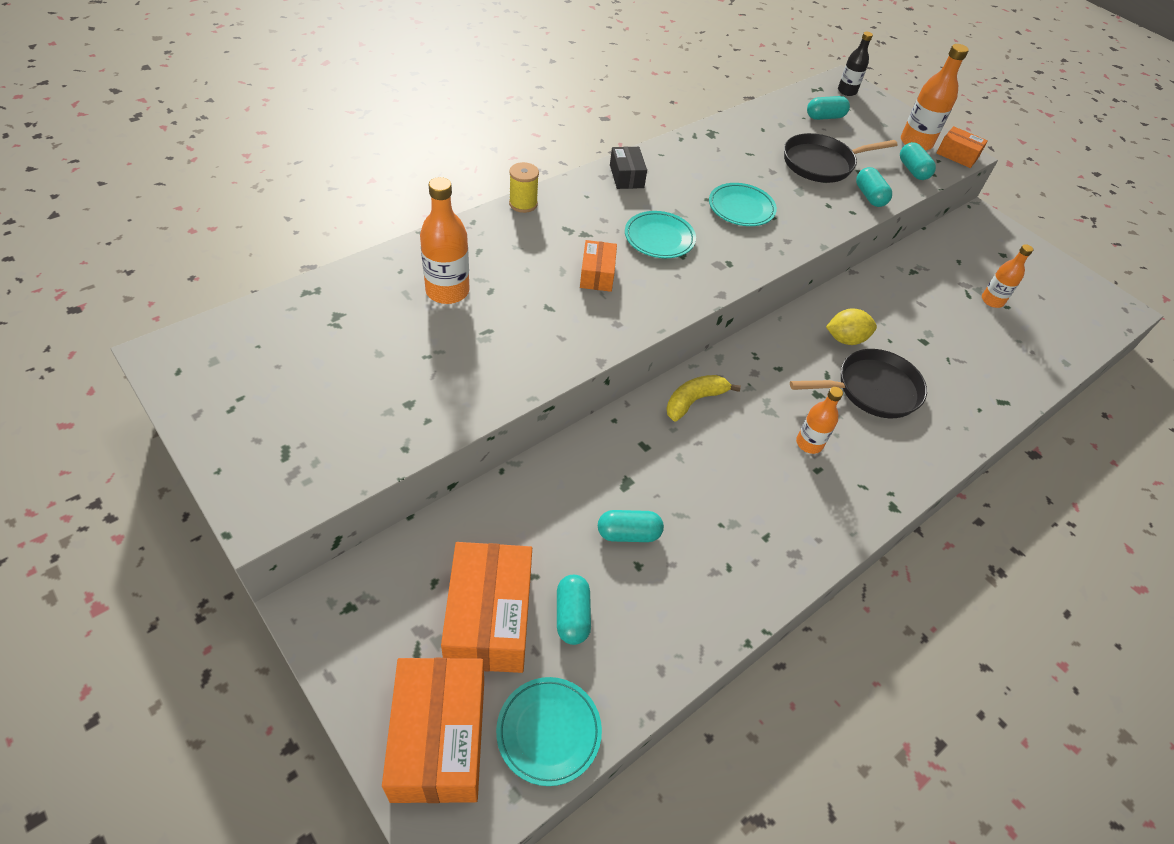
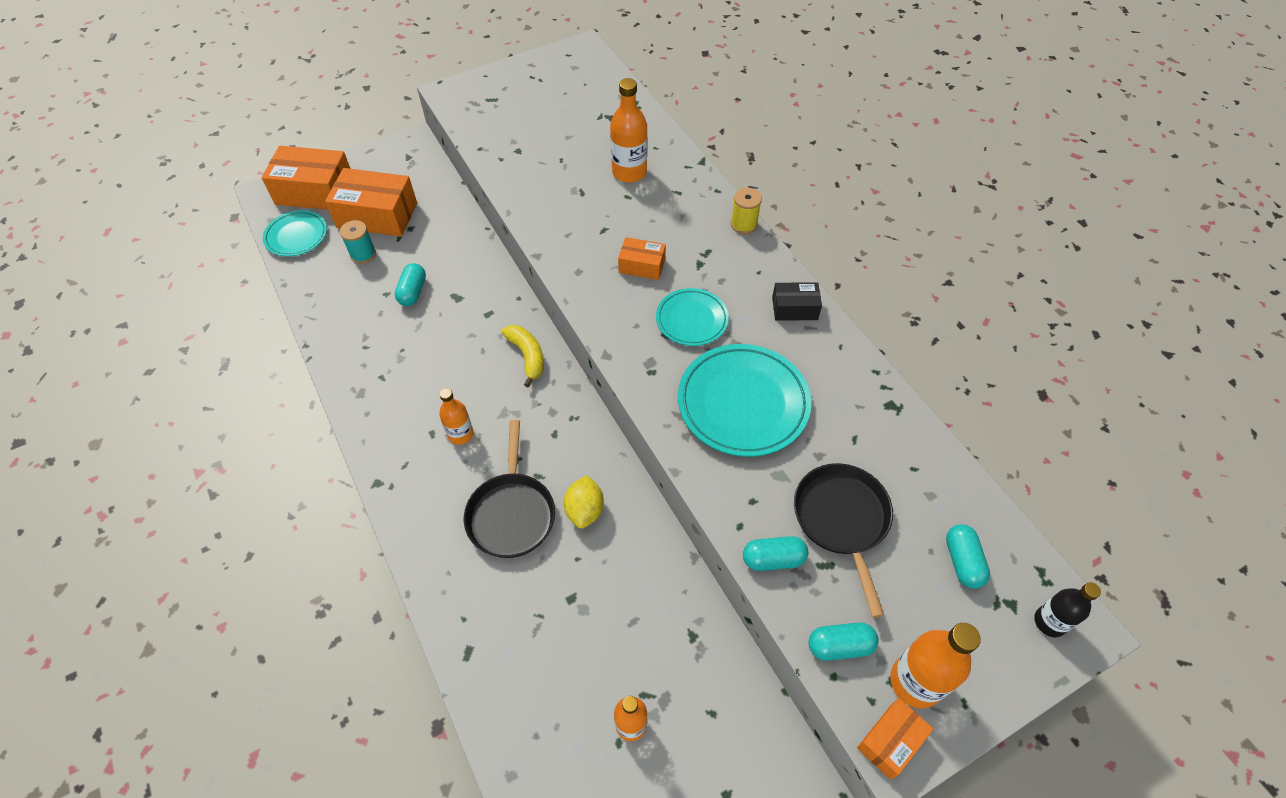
camera: 105 degrees right, 5 degrees up
(572, 615) = (363, 254): turquoise capsule -> turquoise spool
(741, 208) = (743, 403): turquoise plate -> turquoise plate, size x1.70

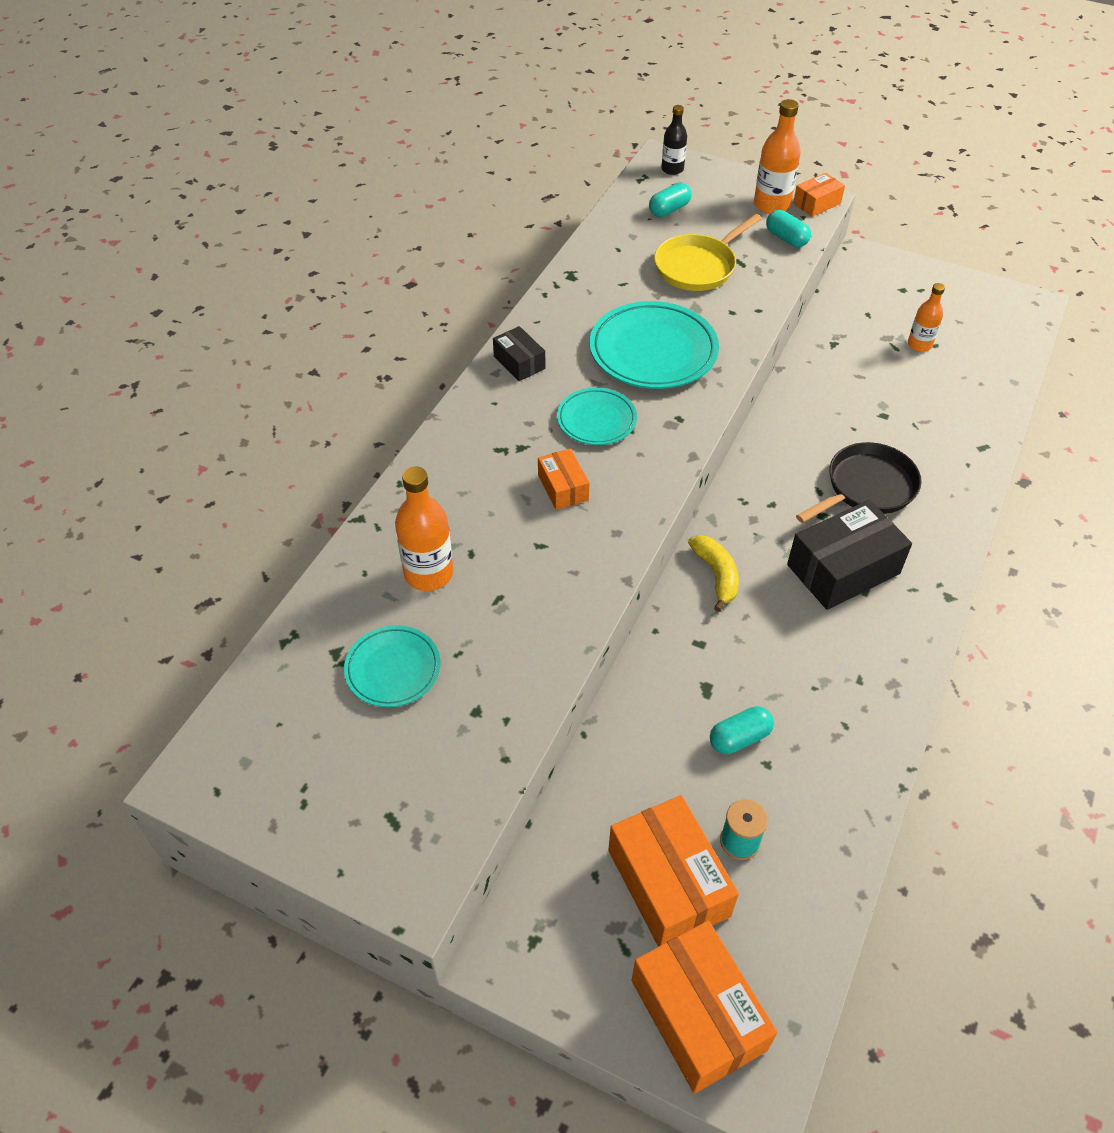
camera: 125 degrees left, 5 degrees down
(296, 236) = (787, 957): turquoise plate -> turquoise plate (393, 669)
(461, 434) = (843, 569): orange bottle -> black box
(527, 356) = (716, 575): yellow banana -> yellow banana turned 135 degrees clockwise
(585, 510) = (814, 445): yellow lemon -> none
(744, 224) = (436, 440): yellow spool -> none
(773, 559) = (764, 285): turquoise capsule -> none
(842, 520) = (698, 266): black pan -> yellow pan
(890, 741) = (817, 203): orange box -> orange box turned 45 degrees counterclockwise

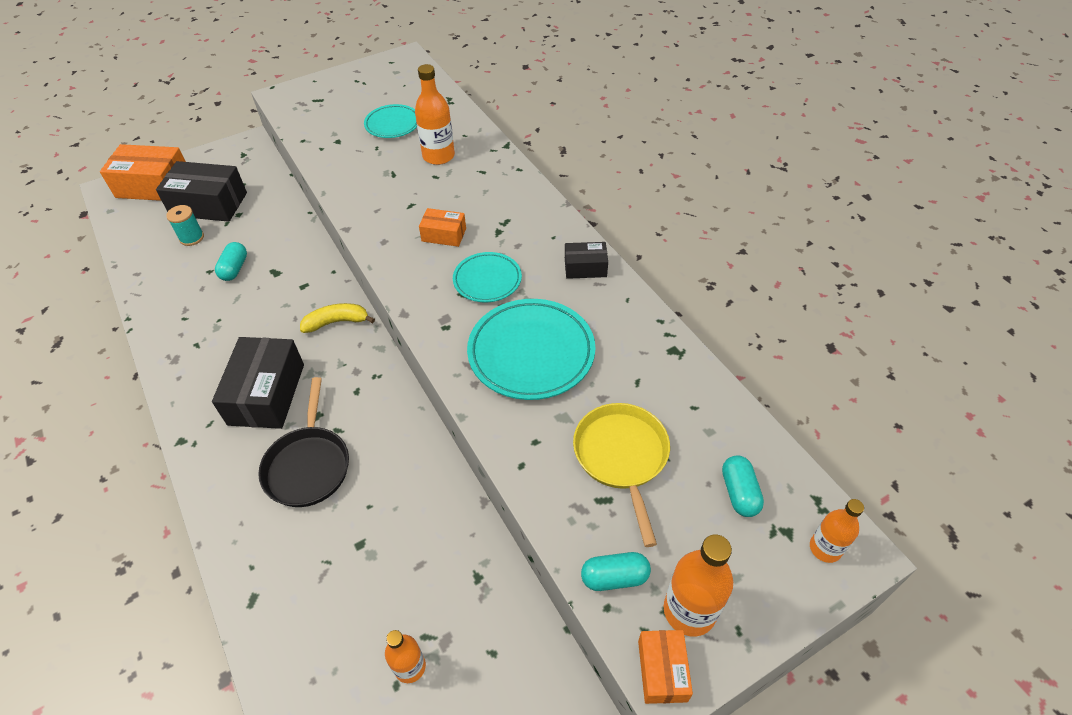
camera: 125 degrees right, 0 degrees up
(668, 883) = (209, 204): orange box -> black box
(672, 169) = (825, 548): black bottle -> orange bottle
(716, 575) = (337, 322): yellow banana -> yellow banana turned 150 degrees clockwise

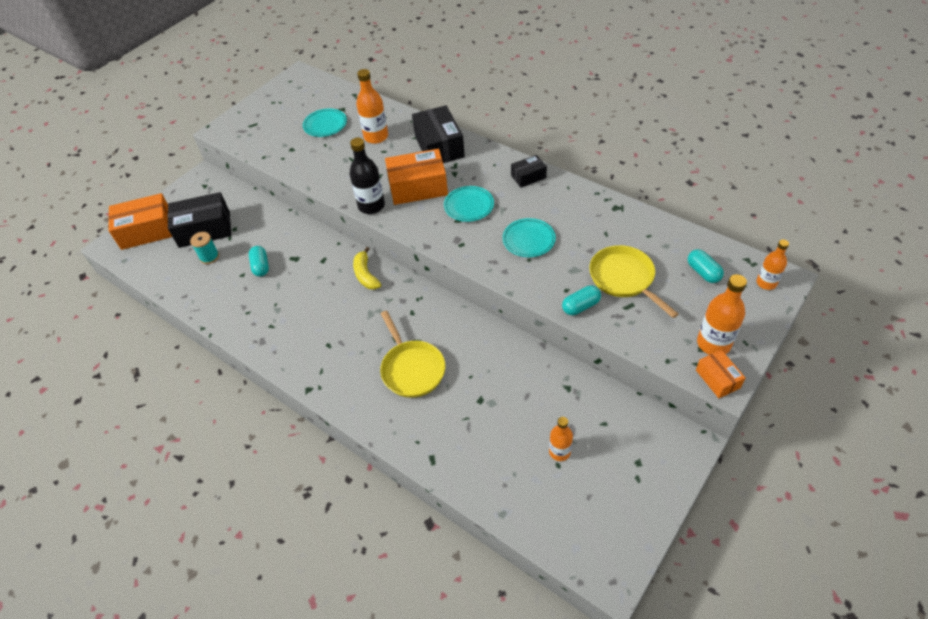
camera: 20 degrees left, 0 degrees up
(266, 394) = (349, 337): black box -> black box (439, 146)
(308, 465) = (412, 369): black pan -> yellow pan
(337, 322) = (366, 275): yellow banana -> yellow banana turned 75 degrees counterclockwise
(376, 239) = (371, 206): none -> black bottle
(444, 235) = (418, 187): orange box -> orange box, size x1.87
(531, 353) = (528, 240): turquoise plate -> turquoise plate, size x0.59
(614, 577) = (661, 344): turquoise capsule -> turquoise capsule (580, 306)

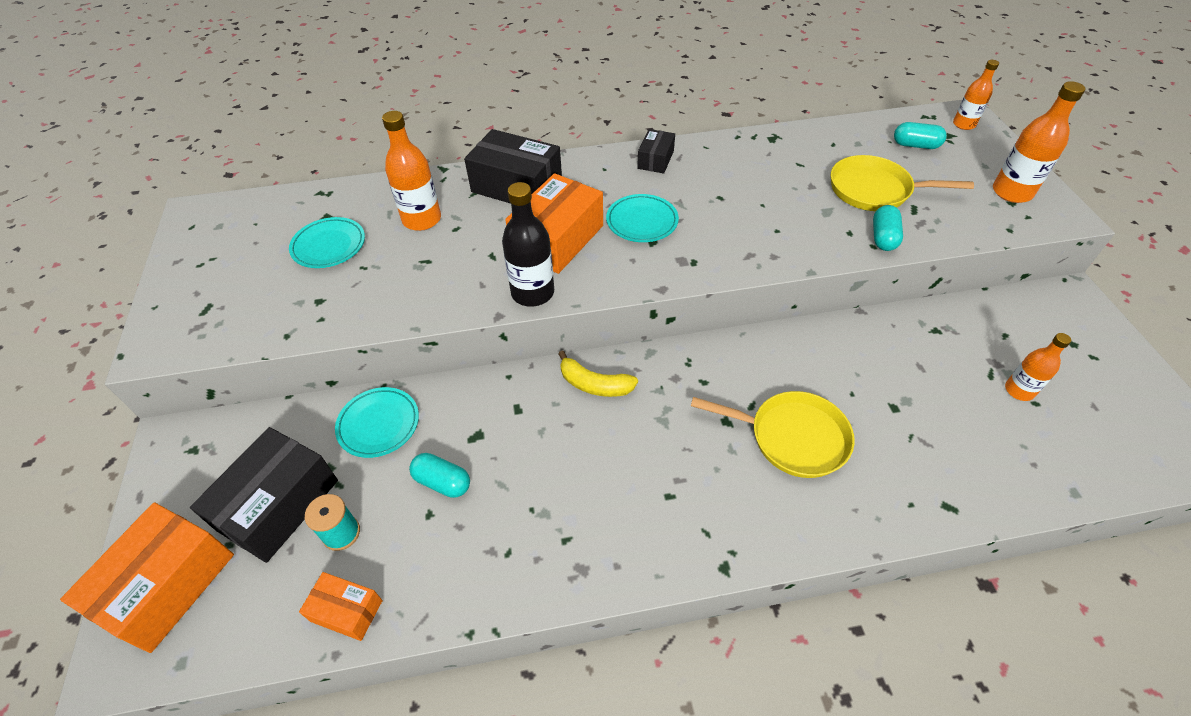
camera: 50 degrees left, 0 degrees up
(528, 240) = (748, 213): turquoise plate -> turquoise plate (379, 424)
(717, 379) = (1058, 216): orange box -> orange box (346, 611)

